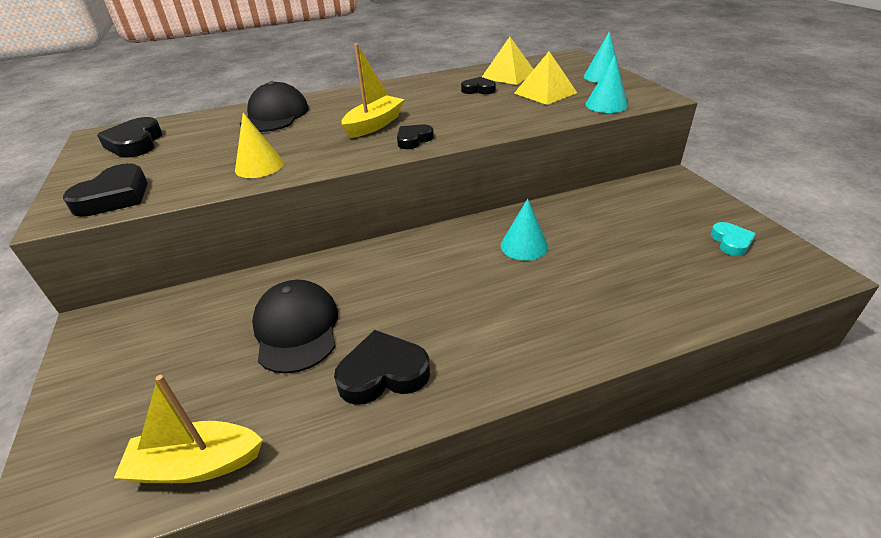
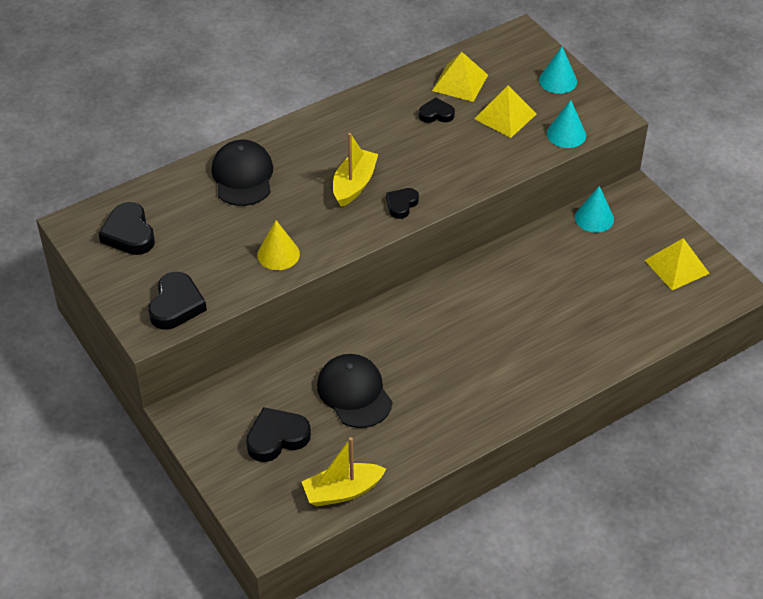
camera: 15 degrees left, 10 degrees up
(383, 373) = (435, 417): black heart -> black heart (277, 438)
(524, 246) = (510, 291): turquoise cone -> turquoise cone (594, 218)
(731, 242) = (676, 266): turquoise heart -> yellow pyramid

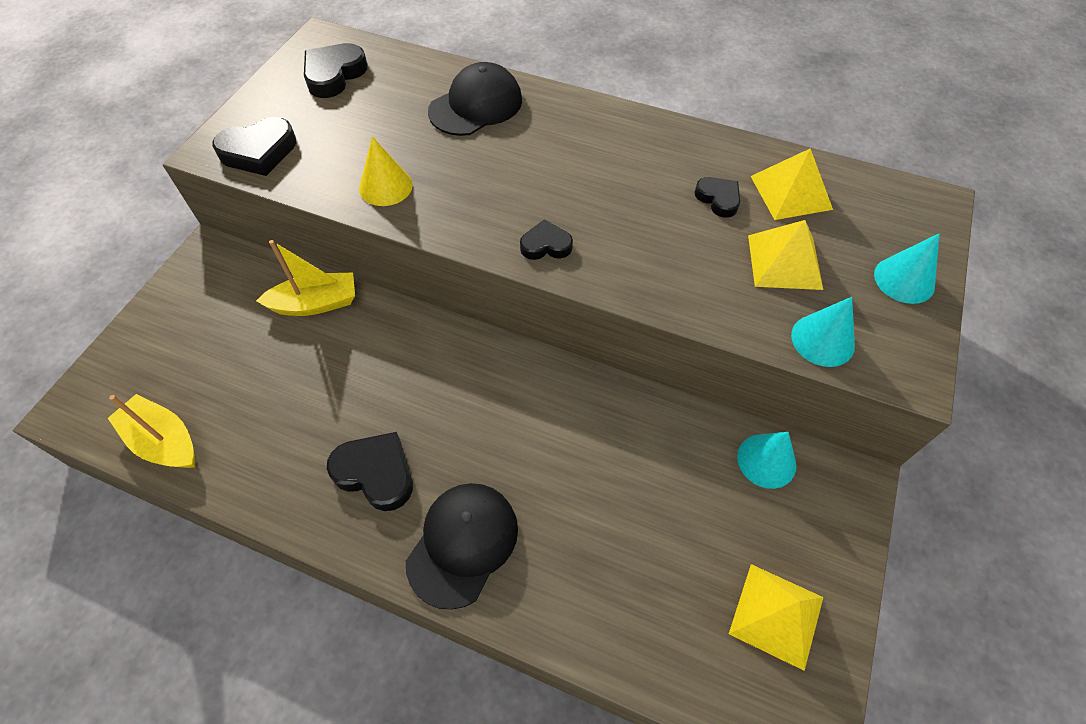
camera: 55 degrees right, 10 degrees up
(277, 438) = (213, 342): black heart -> black heart (376, 473)
(354, 184) = (540, 190): yellow boat -> yellow boat (315, 303)
(354, 393) = (313, 373): black cap -> black cap (463, 544)

